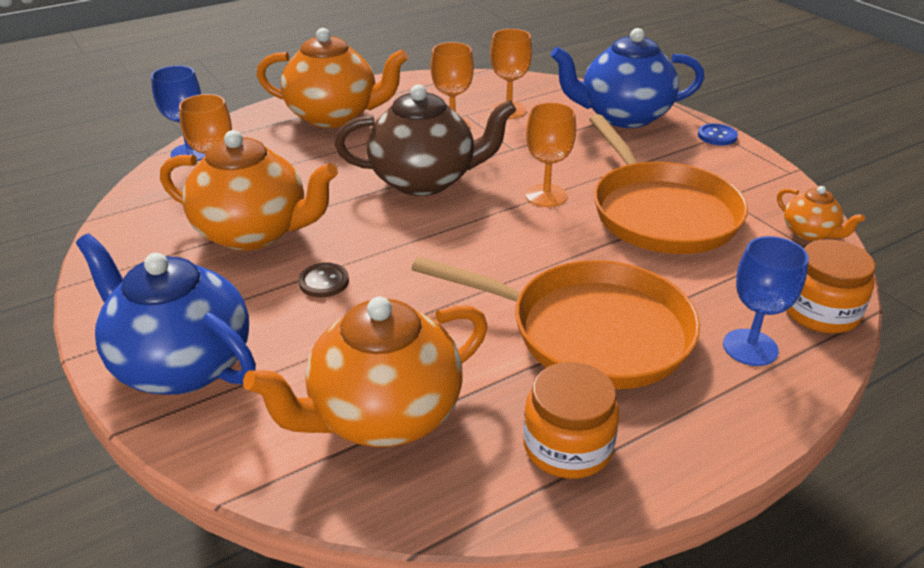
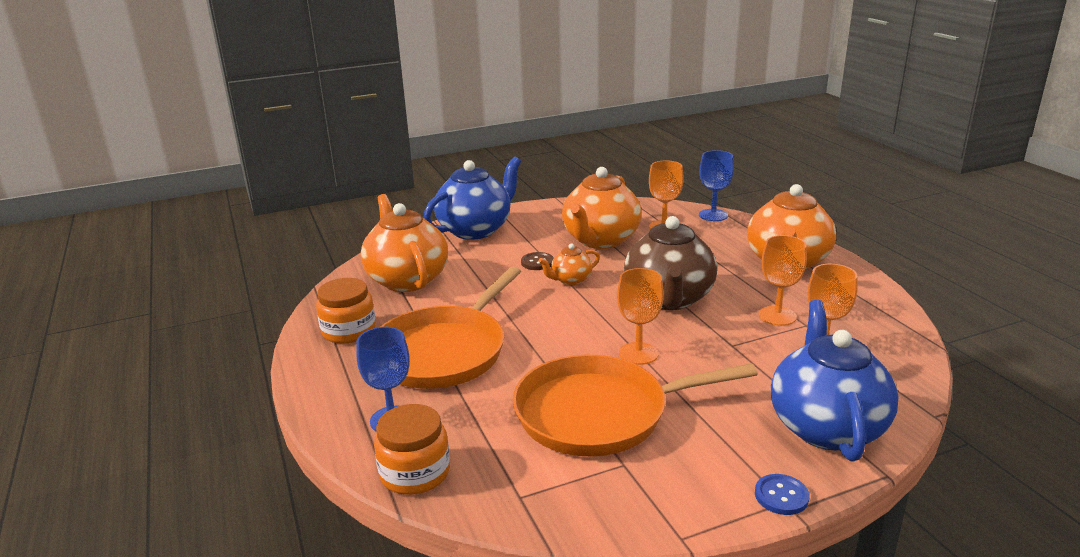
camera: 100 degrees right, 10 degrees down
(810, 233) = (541, 509): orange teapot -> orange teapot (570, 280)

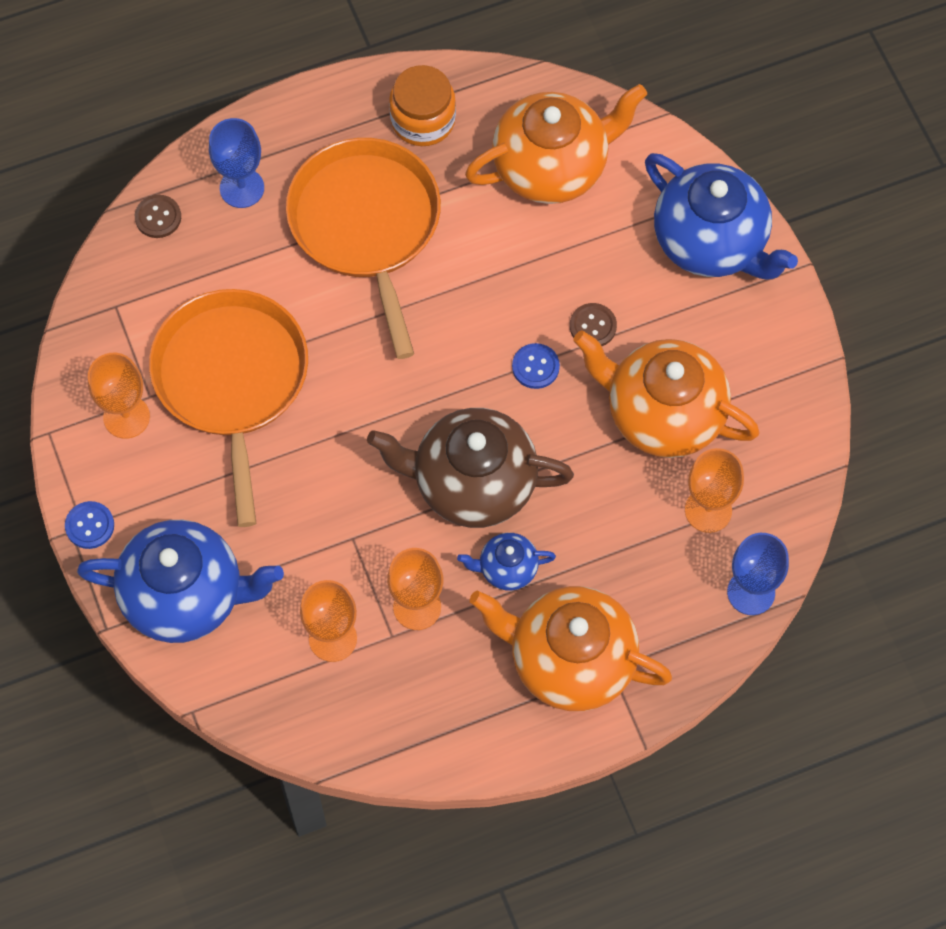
camera: 90 degrees right, 40 degrees up
(415, 473) = (158, 217): orange jar -> brown button
(444, 352) = (366, 225): orange pan -> orange pan turned 45 degrees clockwise
(570, 280) = (535, 367): orange teapot -> blue button
(638, 353) = (343, 431): orange goblet -> orange goblet (126, 417)
(730, 285) = (507, 569): none -> blue teapot

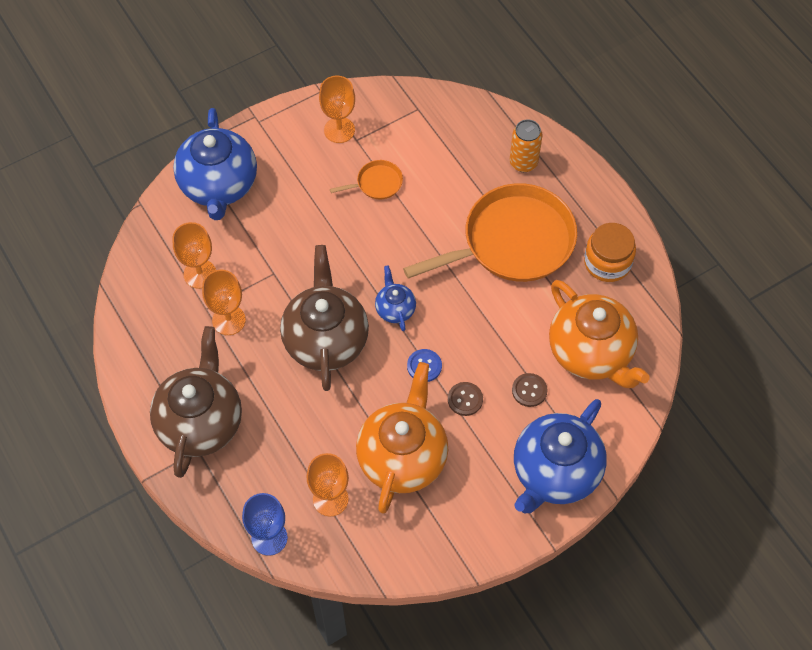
camera: 80 degrees right, 5 degrees down
(89, 526) = (260, 125): blue button -> none
(158, 217) = (489, 119): brown button -> brown button (529, 390)
(232, 380) = (377, 183): orange pan -> orange pan, size x0.42
(242, 188) = (523, 162): blue goblet -> orange can
(507, 569) = (265, 371): blue teapot -> blue teapot (395, 309)
(570, 661) = (201, 422): orange teapot -> brown teapot

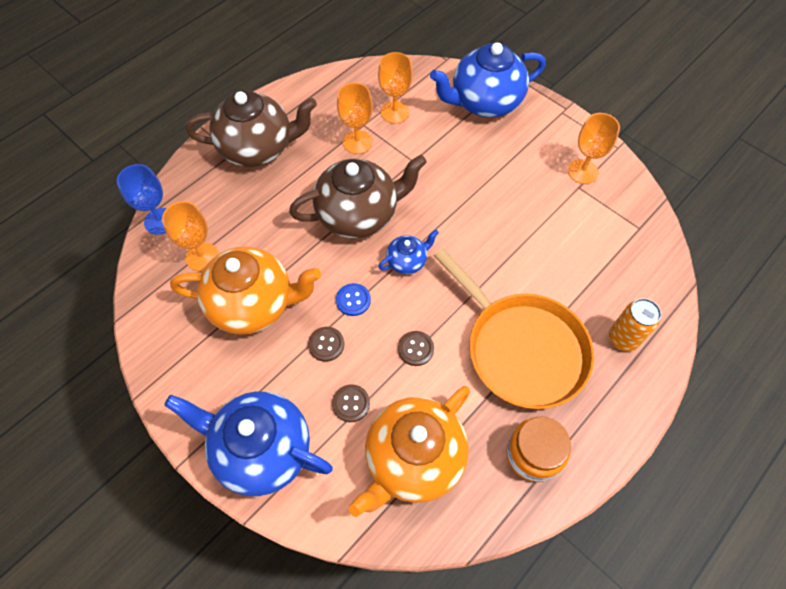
camera: 75 degrees right, 0 degrees up
(377, 183) = (538, 214): orange pan -> none
(490, 325) = (415, 349): none -> brown button

